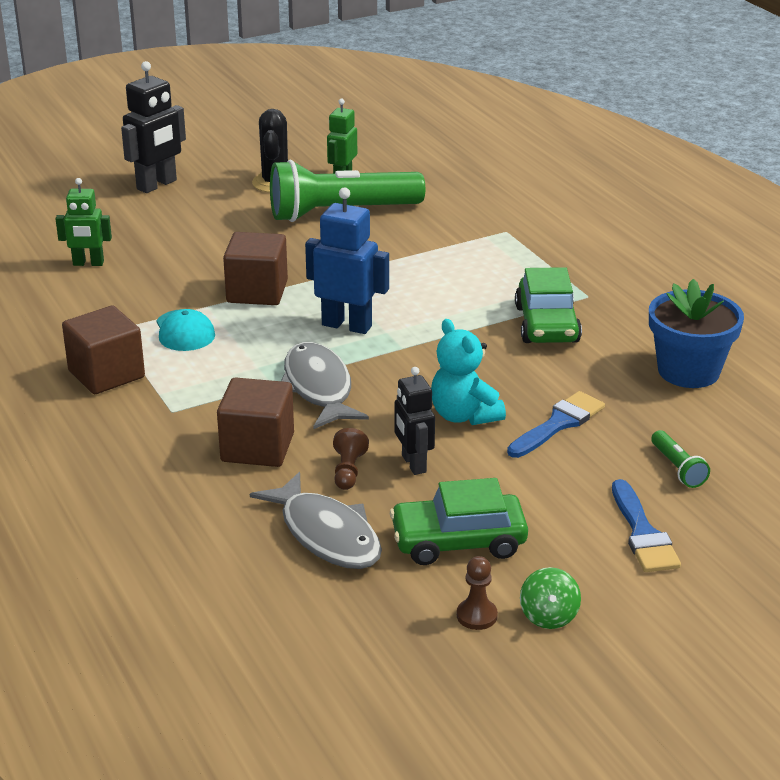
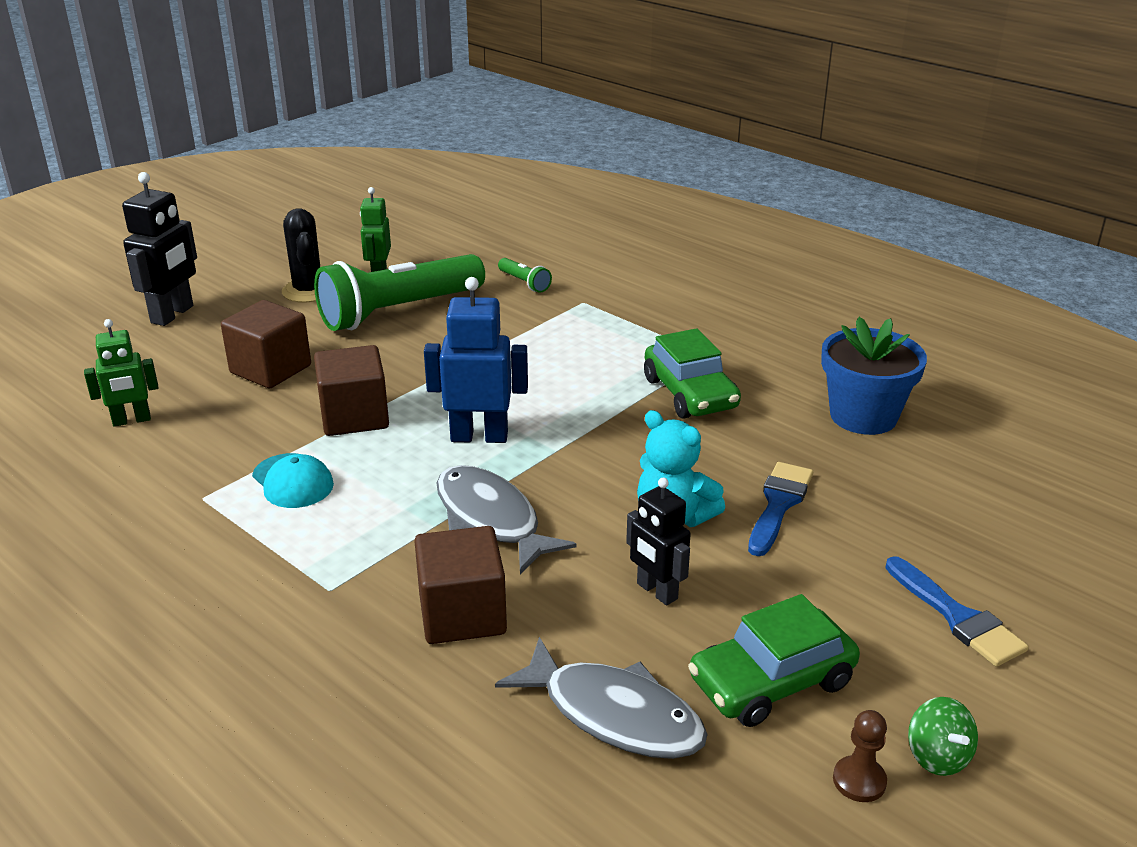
camera: 20 degrees left, 0 degrees up
(106, 374) = (221, 558): brown cube -> brown cube (270, 369)
(348, 471) = (588, 619): brown pawn -> none
(677, 468) = (933, 528): green flashlight -> green flashlight (524, 283)

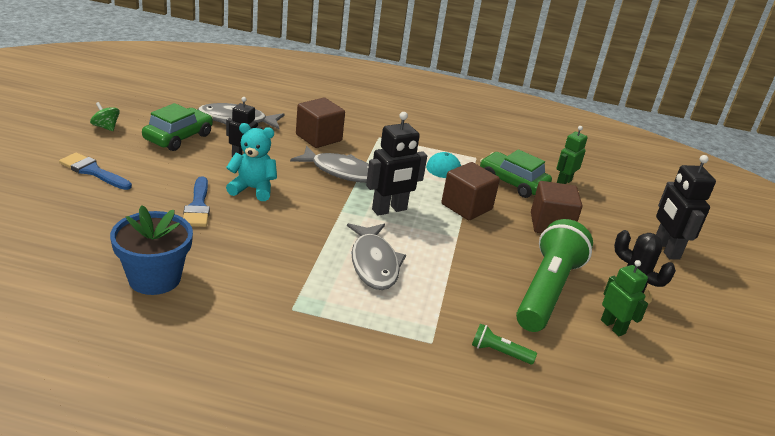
camera: 145 degrees right, 0 degrees up
(479, 436) = (389, 210): blue robot -> black robot
(574, 376) = (374, 263): none -> grey fish
(690, 393) = (287, 268): green car -> green car (512, 183)
(859, 781) = (137, 117): brown pawn -> none

